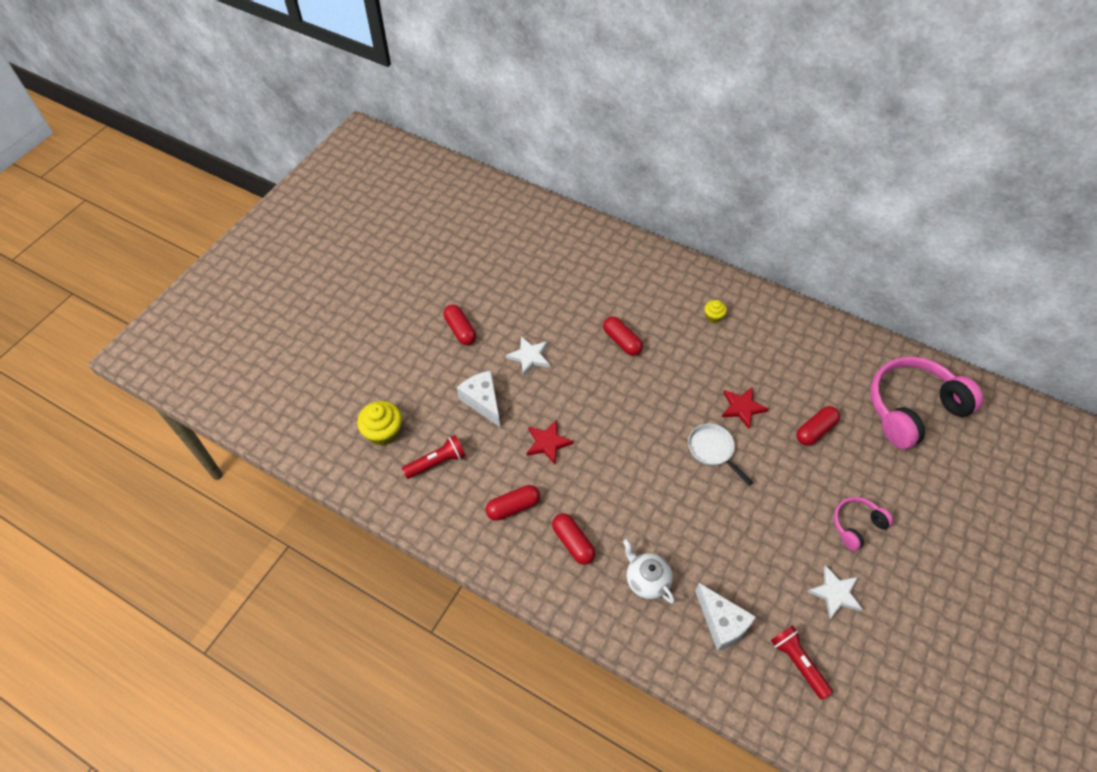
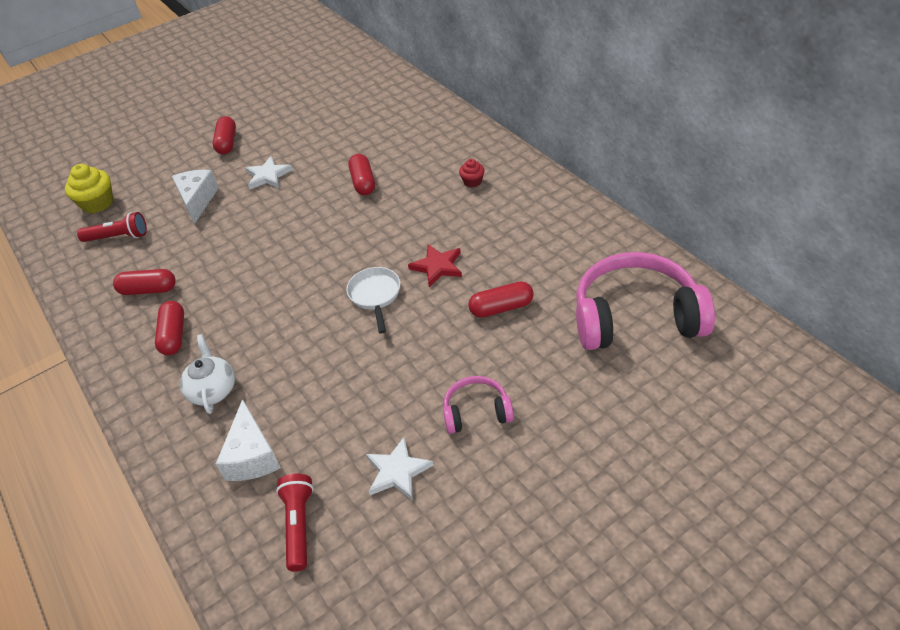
camera: 30 degrees right, 10 degrees down
(548, 443) = (224, 247): red star -> none
(713, 316) = (472, 182): yellow cupcake -> red cupcake

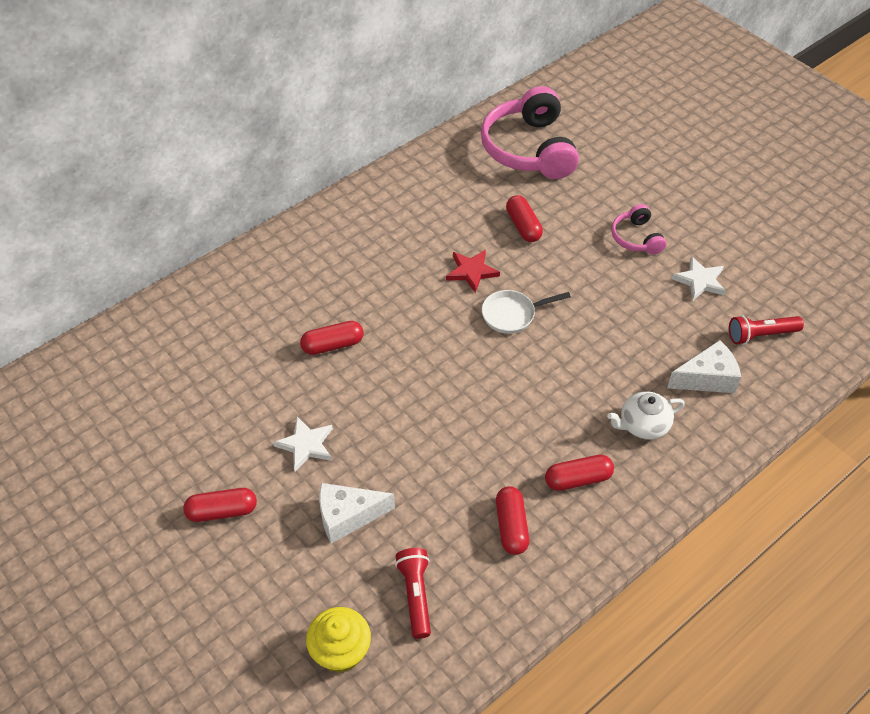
camera: 100 degrees left, 5 degrees up
(472, 182) = (343, 252): red cupcake -> none

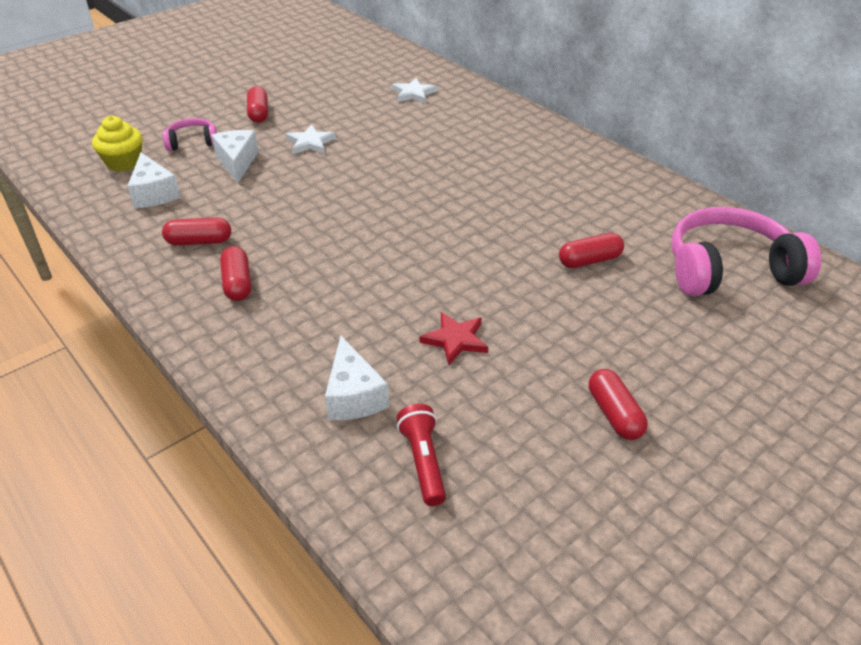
camera: 90 degrees right, 10 degrees down
(333, 345) = (414, 151): red capsule -> red capsule (614, 414)
(416, 595) = (154, 193): red flashlight -> white cheese
(471, 272) = (512, 224): red star -> red star (455, 340)
(512, 314) = (453, 249): white pan -> none
(636, 238) = (590, 353): pink headphones -> pink headphones (192, 142)
(643, 425) = (294, 334): white teapot -> none
(700, 281) = (520, 408): white star -> white star (413, 93)

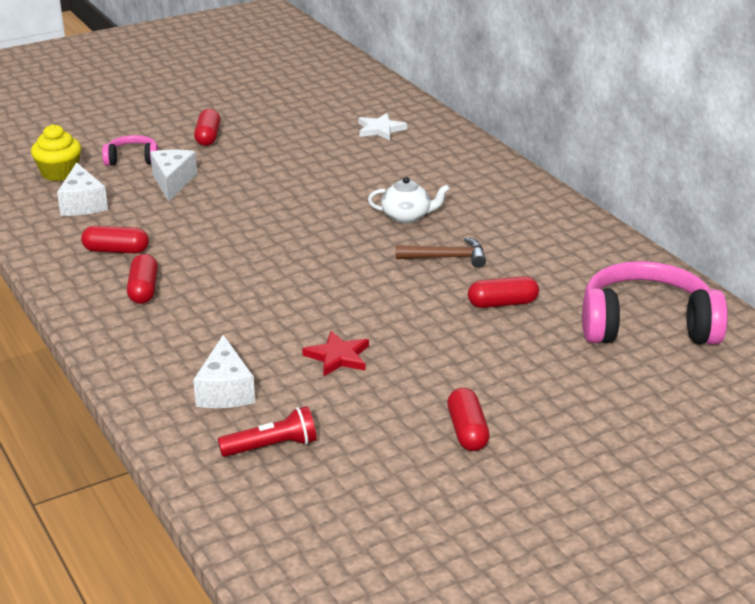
camera: 10 degrees right, 10 degrees down
(310, 142) = (253, 169): white star -> none
(423, 461) = (272, 446): red flashlight -> red flashlight turned 75 degrees clockwise
(467, 178) = (407, 217): none -> white teapot
(519, 217) = (446, 258): none -> brown hammer

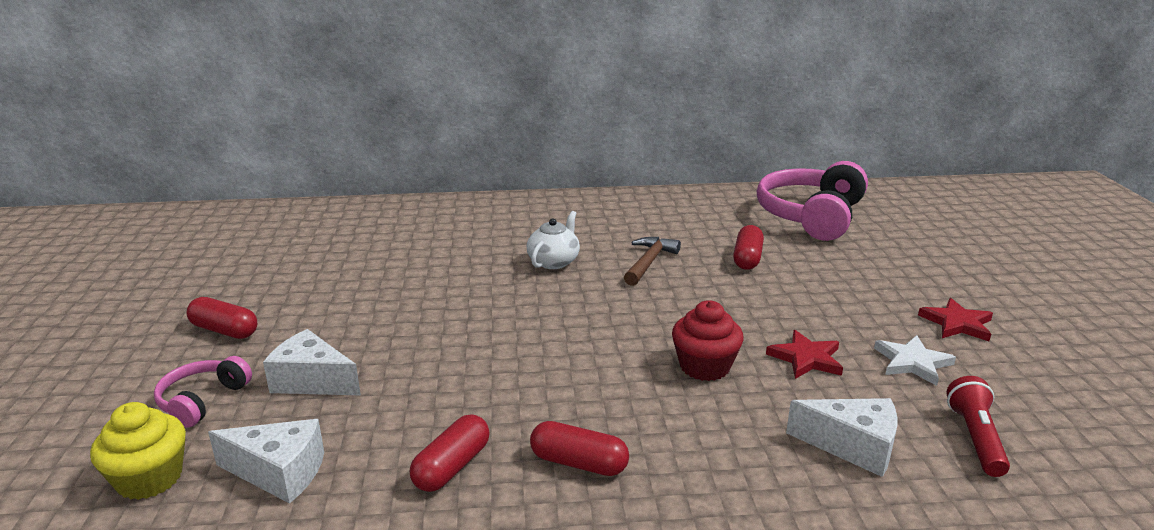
camera: 65 degrees left, 5 degrees down
(291, 314) = (704, 366): none -> red cupcake
(380, 129) = (358, 233): white star -> white star (912, 362)
(467, 431) = (957, 323): red capsule -> red star

